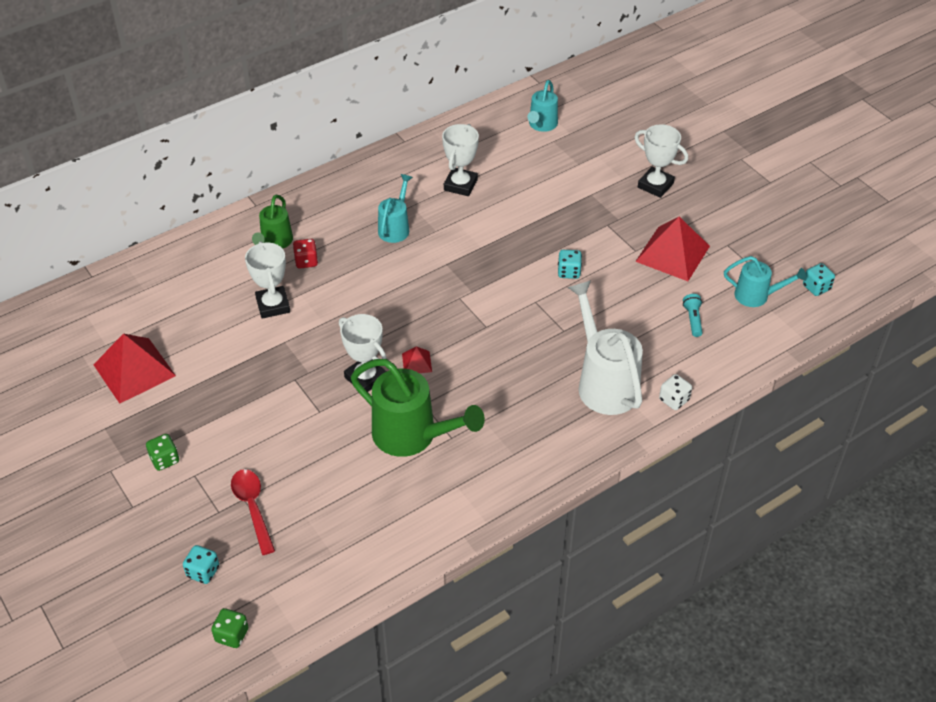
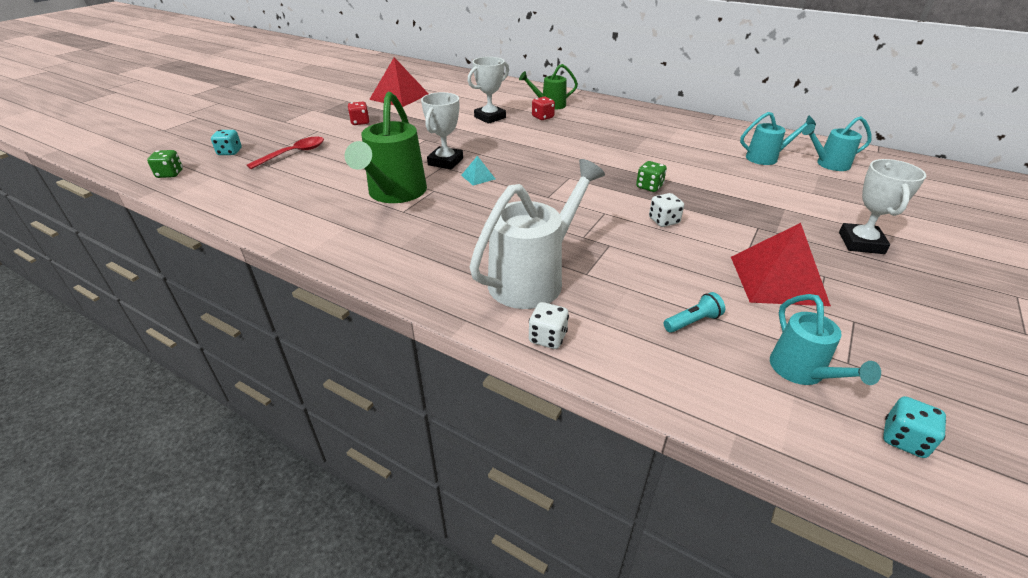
camera: 65 degrees right, 10 degrees down
(164, 460) = (327, 120): green dice -> green dice (649, 187)
(198, 428) = (360, 122): none -> red dice
(395, 227) = (615, 136): turquoise watering can -> turquoise watering can (766, 158)
(417, 362) = (478, 177): red pyramid -> turquoise pyramid
(460, 185) = (697, 148): white trophy -> none
(569, 272) = (663, 221): turquoise dice -> white dice

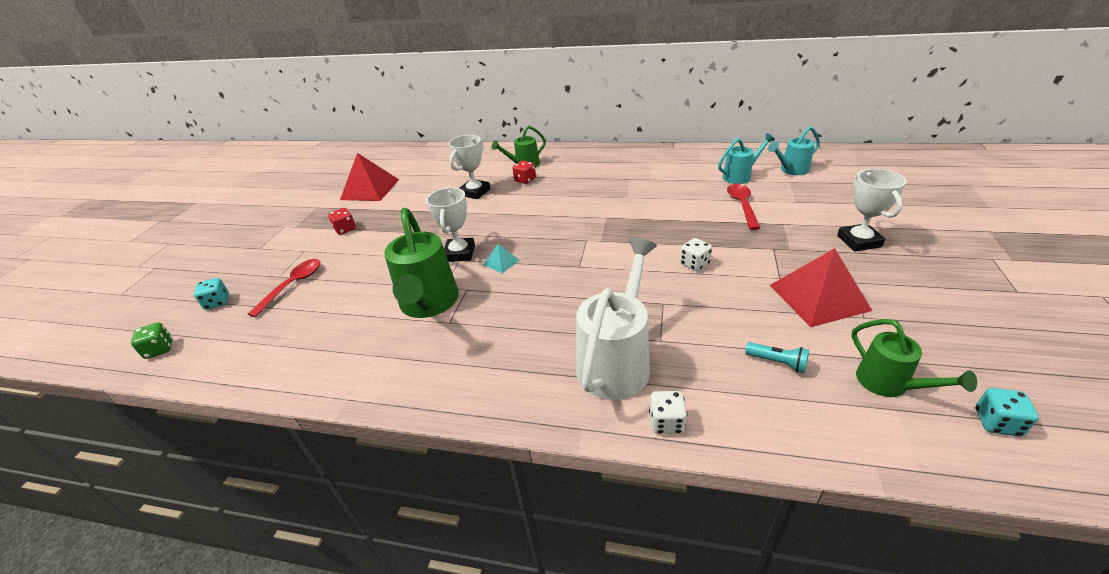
camera: 15 degrees left, 0 degrees up
(649, 187) = (662, 231): green dice -> none
(692, 322) = (777, 362): turquoise flashlight -> turquoise flashlight turned 75 degrees clockwise
(750, 183) = (742, 205): none -> red spoon
(802, 372) = (889, 384): turquoise watering can -> green watering can

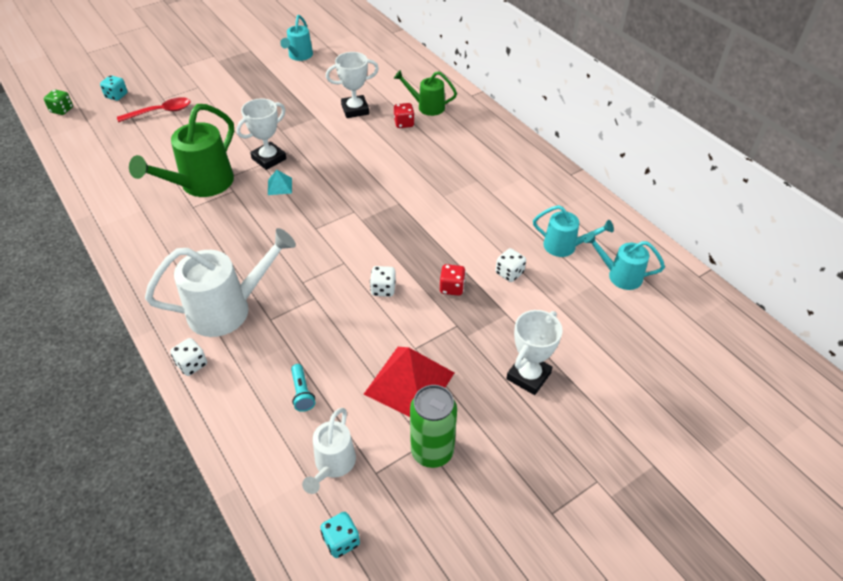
camera: 40 degrees right, 10 degrees up
(345, 229) = (239, 85): red dice -> red dice (452, 288)
(370, 189) = (299, 56): red pyramid -> turquoise watering can
(742, 205) = (509, 273): red spoon -> white dice
(889, 384) = (333, 465): green watering can -> white watering can
(910, 319) = (432, 451): none -> green can

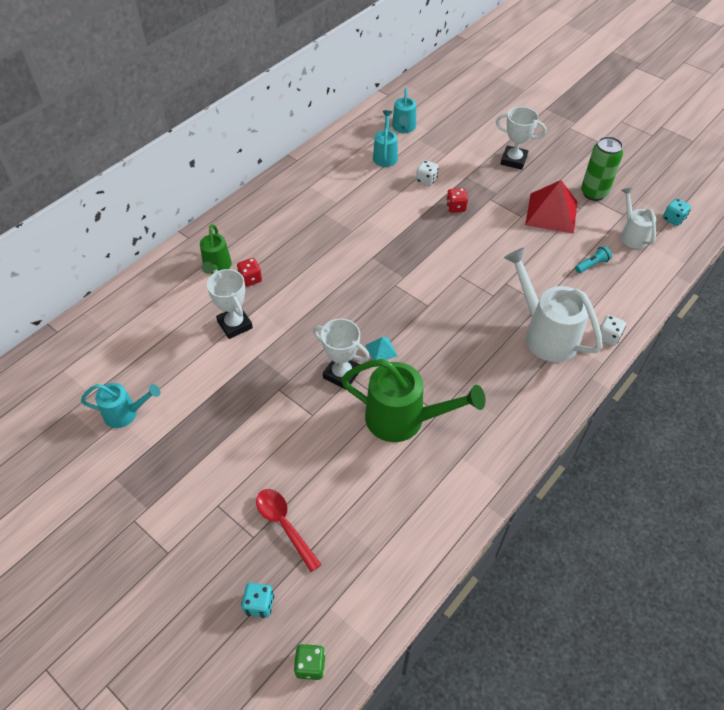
camera: 105 degrees left, 5 degrees up
(333, 465) = (632, 235): white watering can -> white watering can turned 105 degrees counterclockwise
(383, 289) = (476, 244): white dice -> none

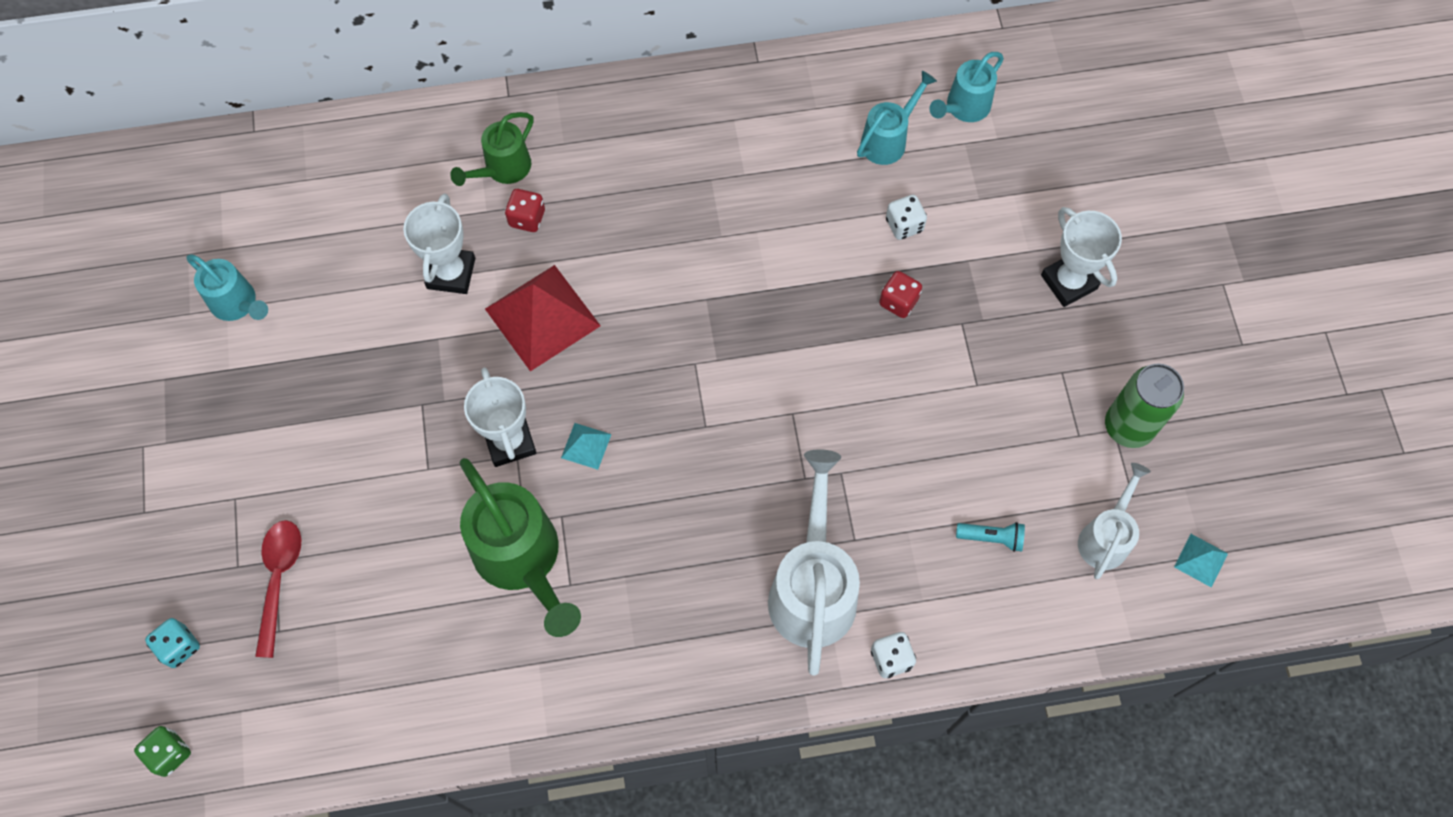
camera: 40 degrees right, 15 degrees up
(551, 213) = (1026, 412): red pyramid -> red pyramid (542, 317)
(673, 219) = (1201, 560): turquoise dice -> turquoise pyramid

